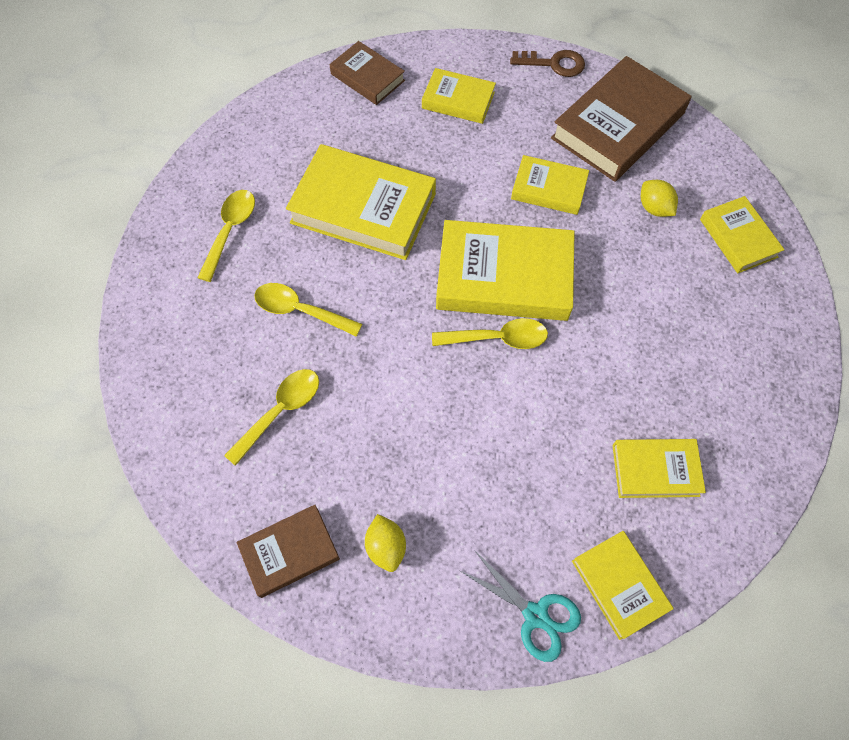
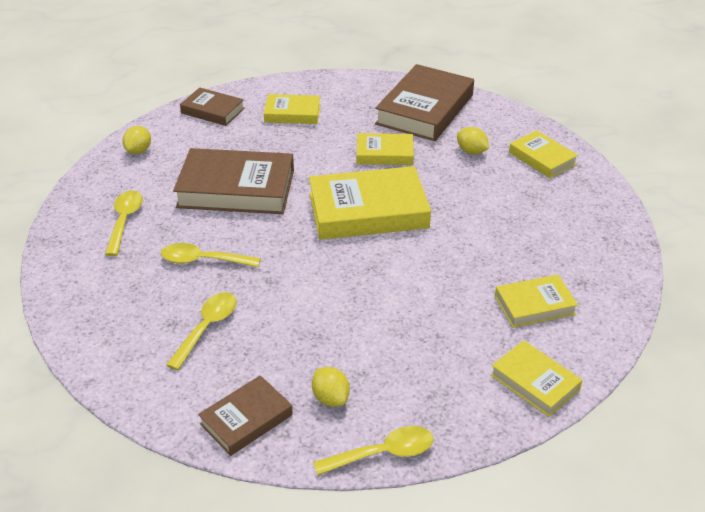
camera: 15 degrees left, 25 degrees down
(270, 125) = (138, 151): none -> yellow lemon
(363, 208) = (236, 189): yellow book -> brown book
(497, 338) = (377, 248): yellow spoon -> yellow spoon (383, 453)
(535, 615) = (474, 416): turquoise scissors -> none
(553, 64) = (361, 82): brown key -> none

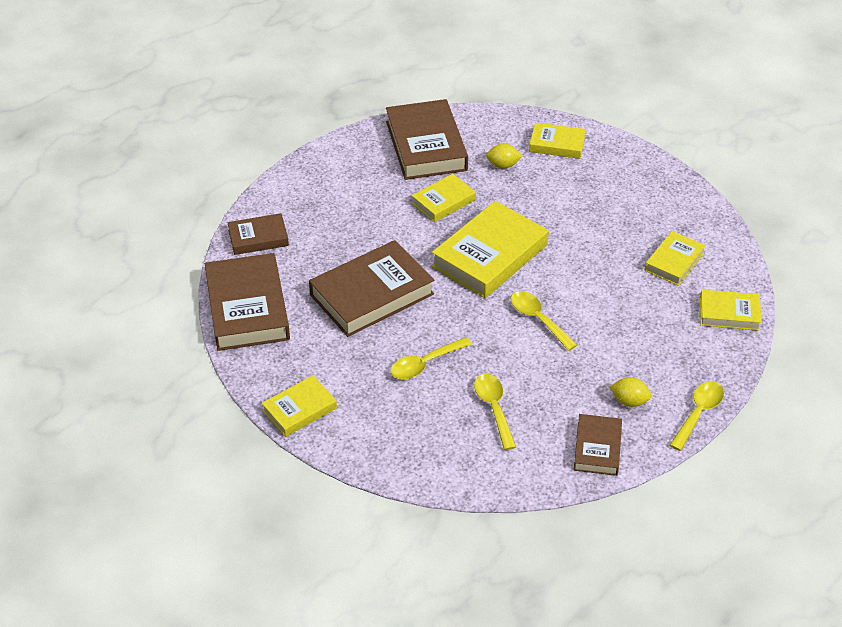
camera: 40 degrees left, 5 degrees up
(124, 221) = (323, 371): yellow spoon -> yellow spoon (538, 319)
(138, 151) = (247, 308): yellow lemon -> brown book
(292, 113) = (328, 205): yellow book -> yellow book (299, 409)

